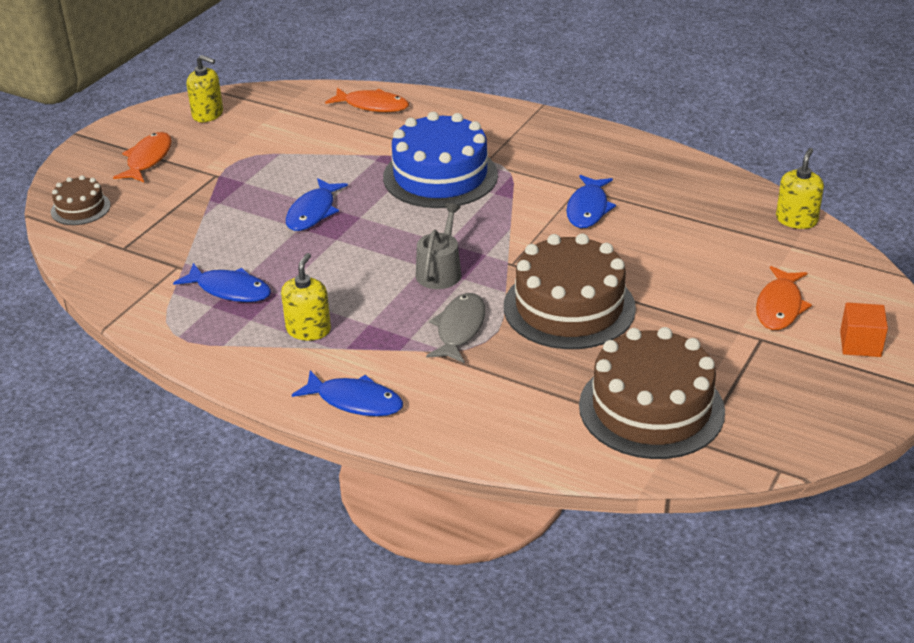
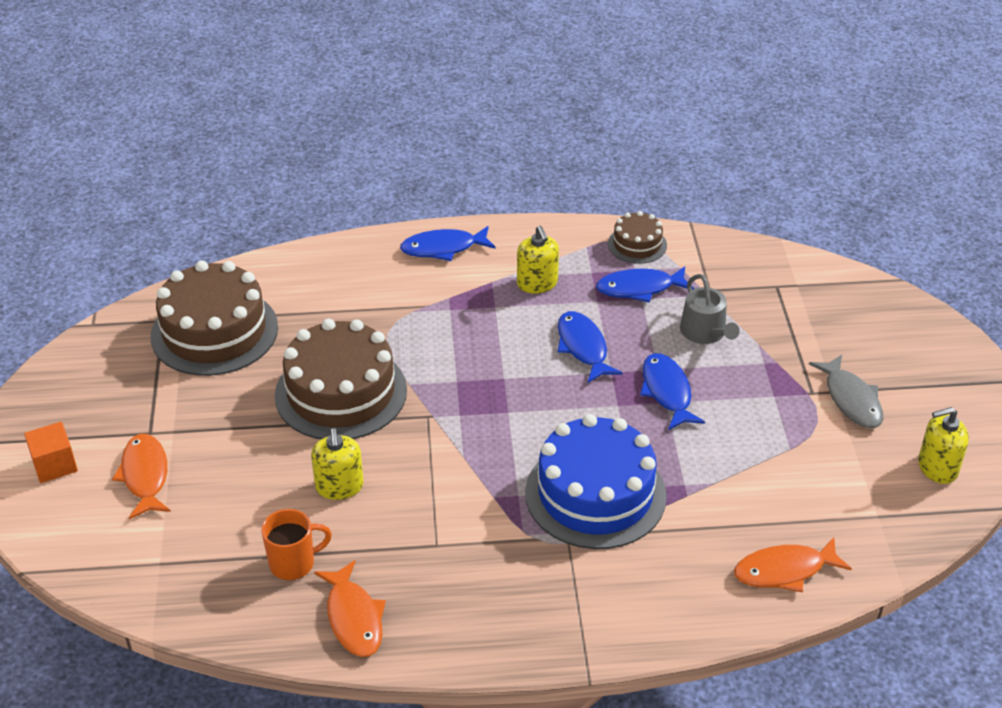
camera: 145 degrees right, 5 degrees up
(80, 208) = (871, 304): brown cake -> brown cake (637, 244)
(148, 159) = (901, 381): orange fish -> orange fish (354, 618)
(440, 271) = (485, 380): grey watering can -> grey watering can (705, 333)
(459, 329) = (418, 333): grey fish -> grey fish (851, 399)
(588, 209) = (404, 518): blue fish -> blue fish (583, 347)
(689, 212) = (293, 563): none -> orange mug
(796, 220) = (168, 605): yellow soap dispenser -> yellow soap dispenser (339, 486)

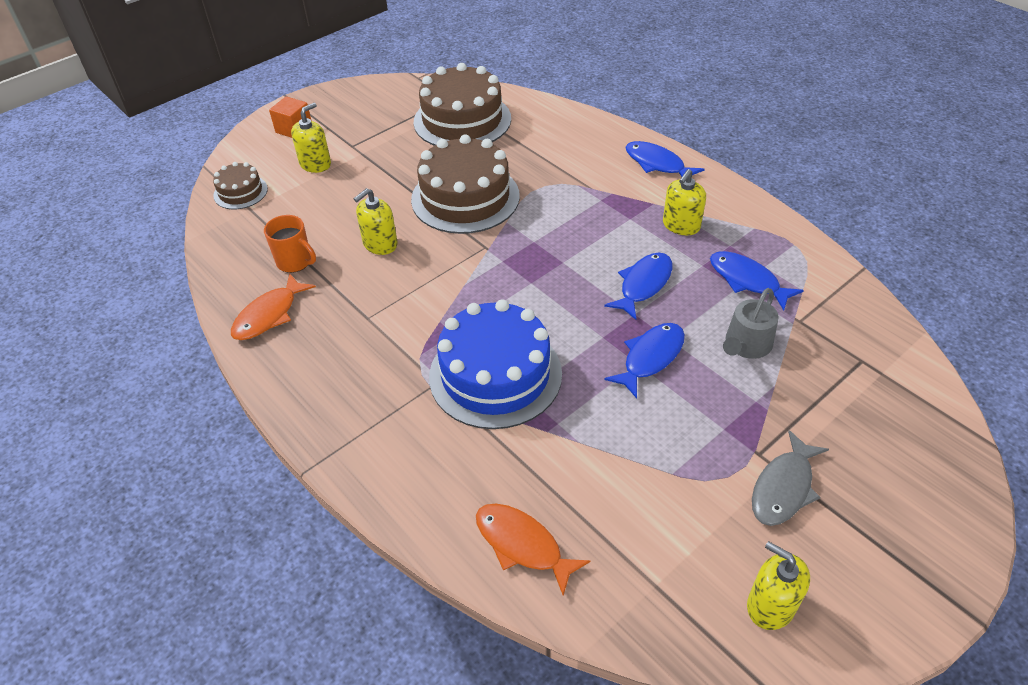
camera: 55 degrees right, 5 degrees up
(145, 476) = (315, 164): orange fish -> yellow soap dispenser
(637, 244) = (795, 252): brown cake -> brown cake (240, 192)

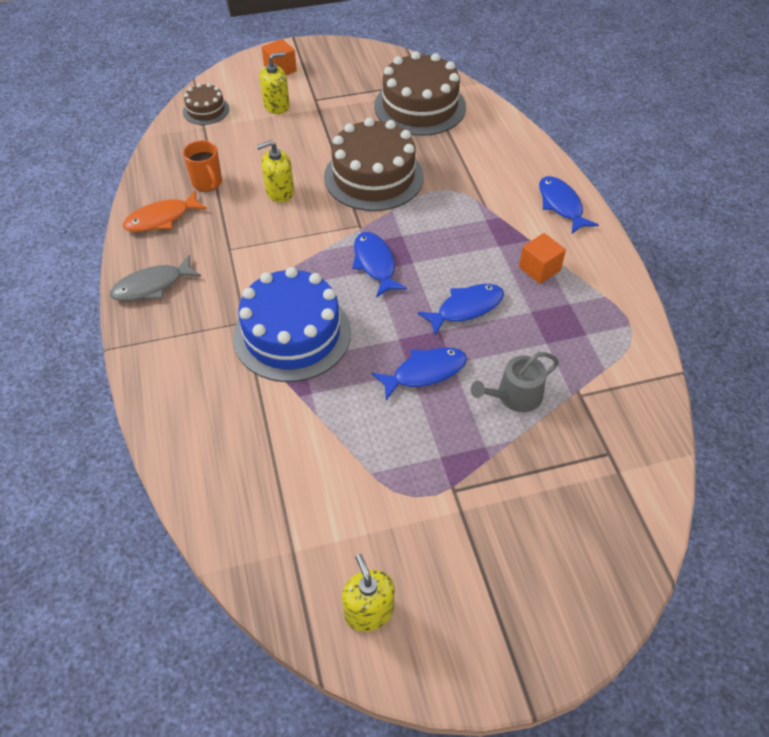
camera: 25 degrees right, 5 degrees up
(522, 545) = (218, 474): orange fish -> none
(681, 225) = (539, 269): yellow soap dispenser -> orange cube
(747, 280) = (560, 340): blue fish -> blue fish (375, 264)
(784, 487) = (453, 526): grey fish -> grey fish (152, 286)

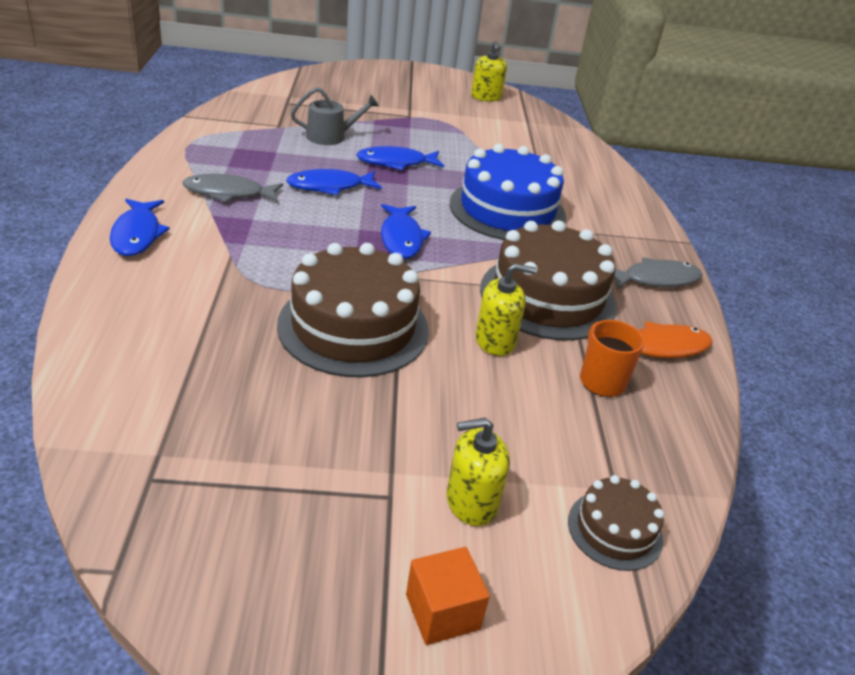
camera: 170 degrees left, 15 degrees down
(420, 106) = (201, 424): brown cake -> brown cake (547, 297)
(539, 269) = (228, 193): orange cube -> grey fish

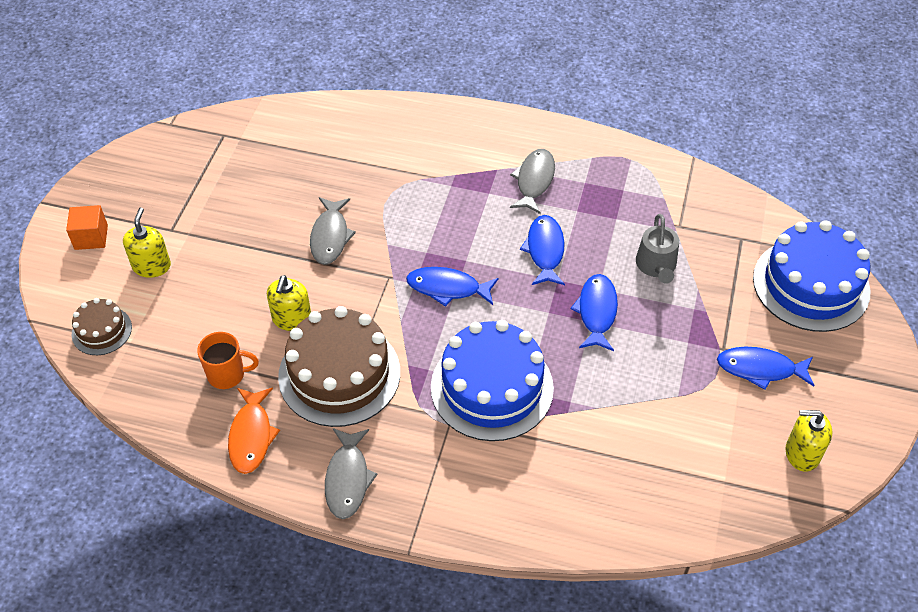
camera: 110 degrees right, 15 degrees up
(137, 234) = (471, 128): blue fish -> blue fish (760, 369)
(330, 83) = (811, 284): none -> blue cake
(353, 327) = (330, 236): brown cake -> grey fish

